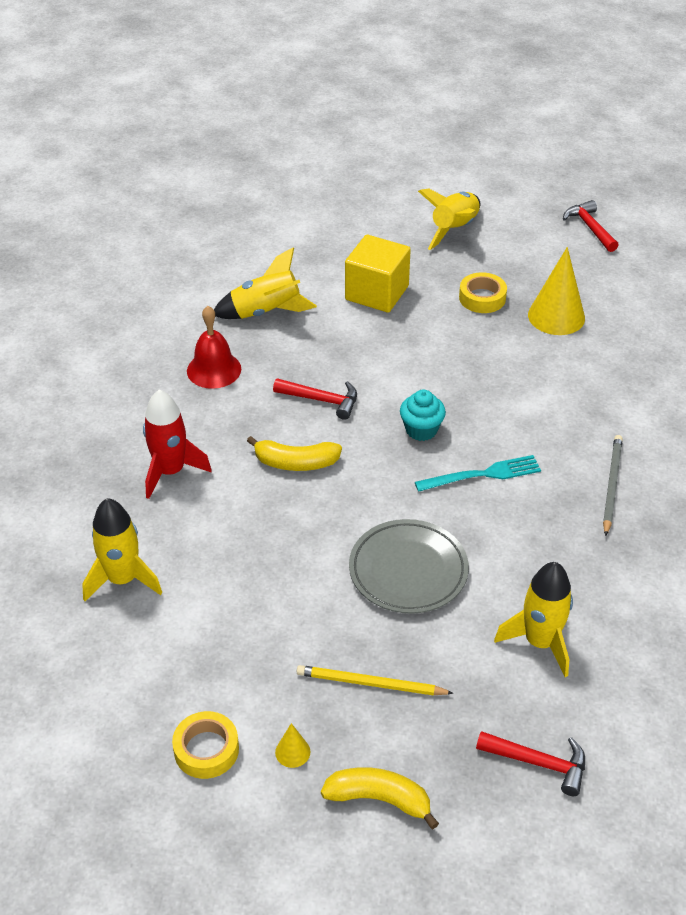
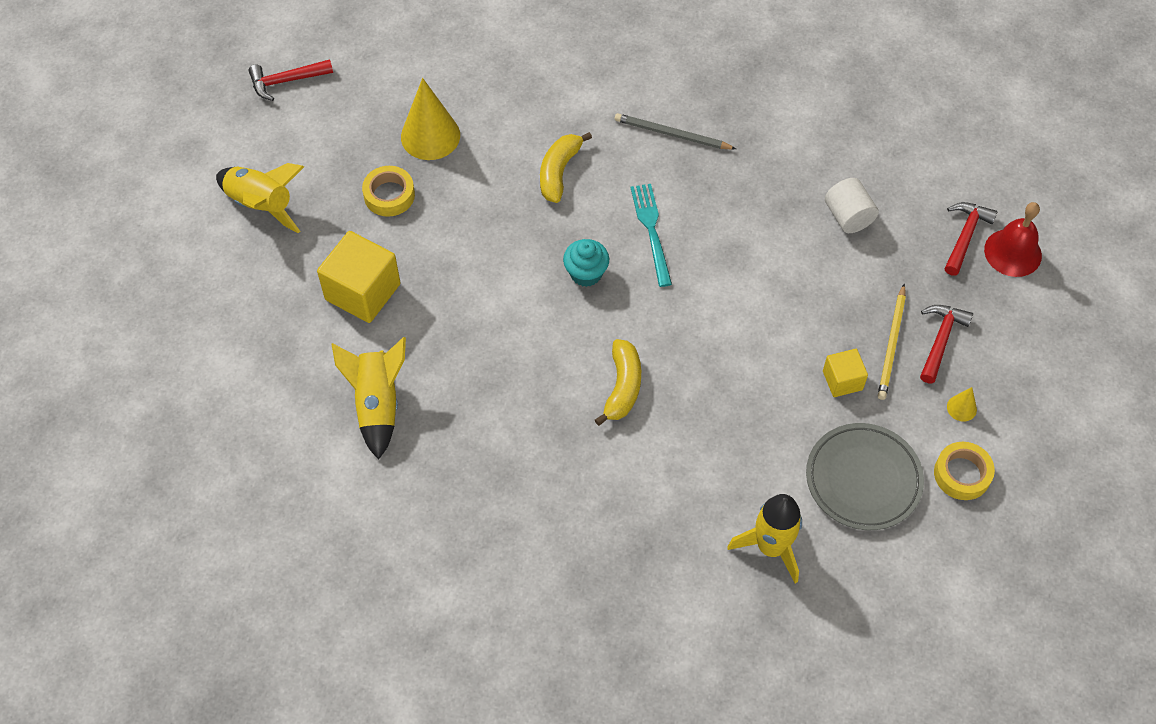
camera: 85 degrees left, 15 degrees up
(170, 471) = (626, 504): red rocket -> none
(214, 370) = (470, 460): red bell -> red bell (1013, 252)
(319, 637) = (842, 380): none -> yellow cube
(322, 400) = (532, 357): red hammer -> red hammer (940, 340)
(379, 799) = (1003, 348): yellow banana -> yellow banana (559, 172)
(408, 570) = (767, 304): grey plate -> grey plate (863, 479)
(540, 642) = (848, 216): yellow rocket -> white cylinder

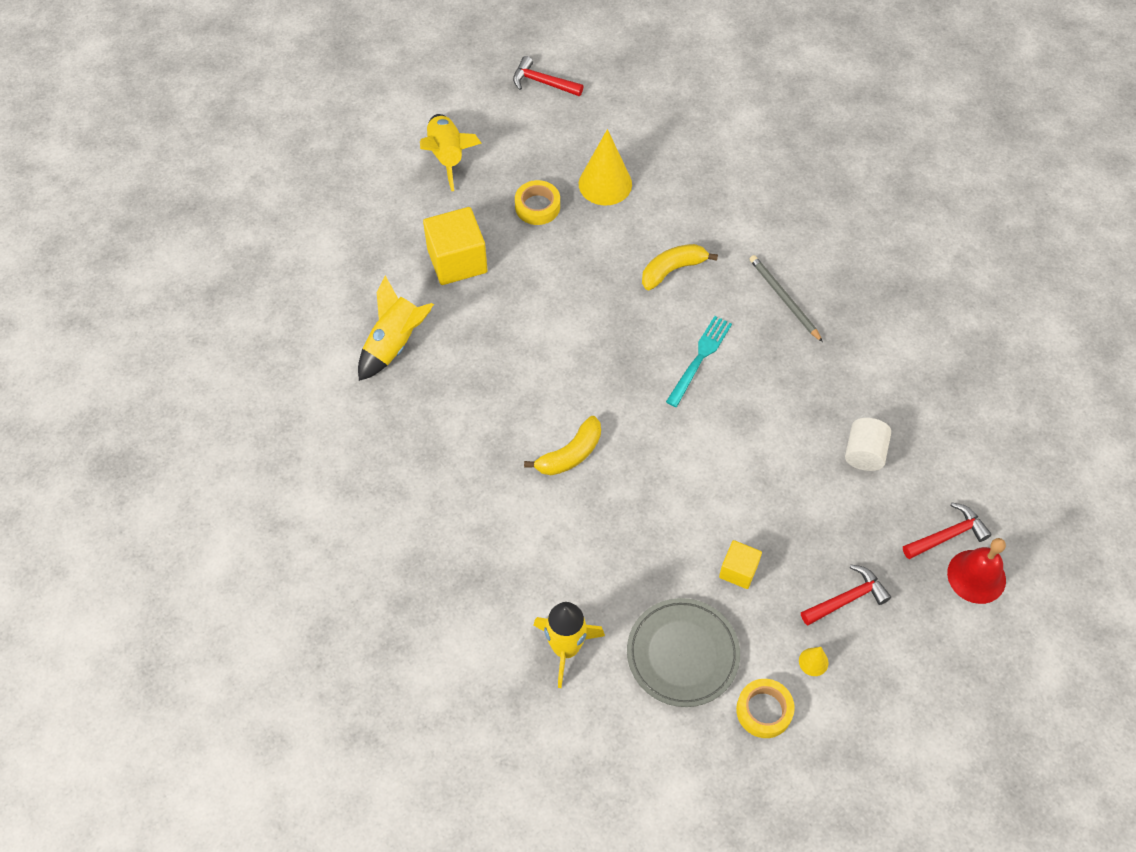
camera: 40 degrees right, 0 degrees up
(586, 273) = (622, 355): turquoise cupcake -> none
(891, 344) = (804, 573): yellow pencil -> none

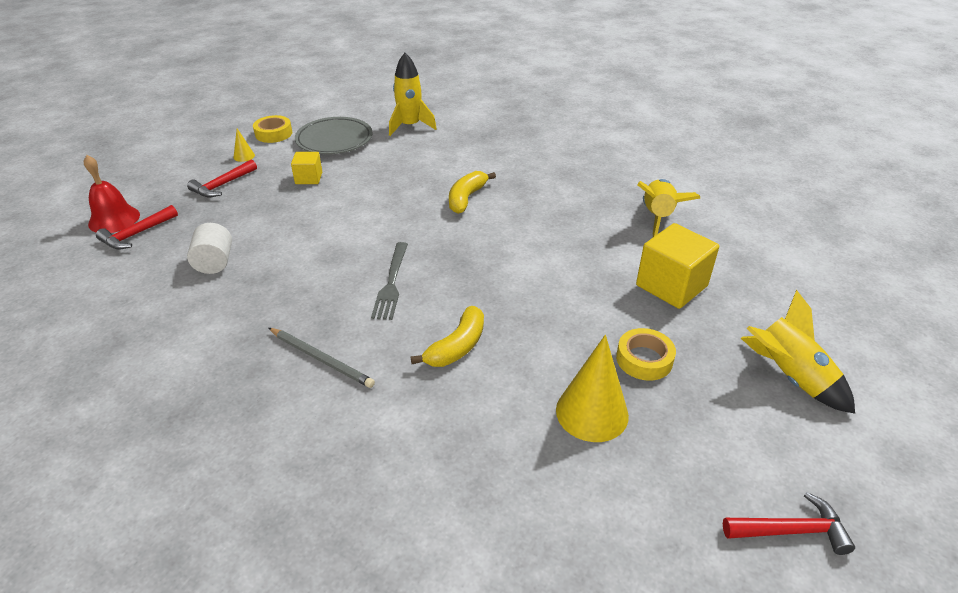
camera: 155 degrees right, 20 degrees down
(700, 357) = (391, 284): turquoise fork -> grey fork

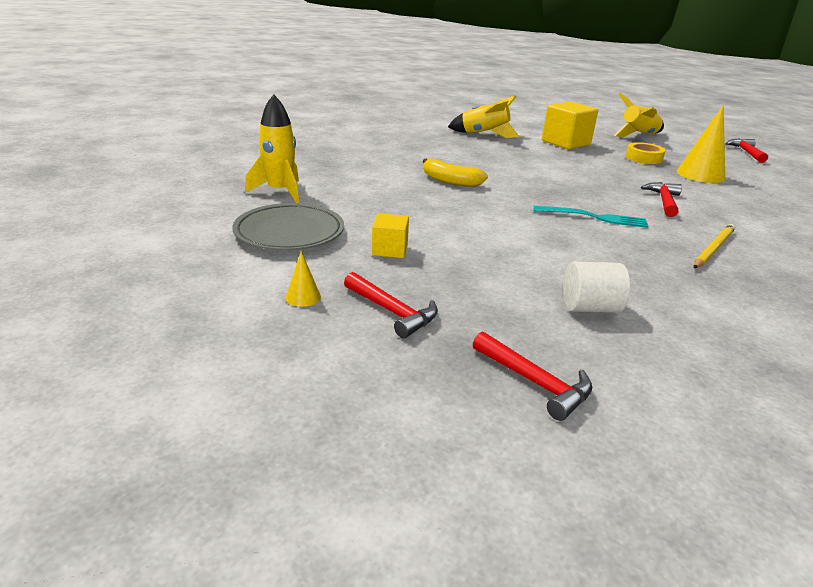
camera: 85 degrees left, 10 degrees down
(114, 219) = (490, 417): red bell -> none
(273, 134) = (238, 274): yellow tape -> none
(321, 359) = (713, 248): grey pencil -> yellow pencil
(391, 284) = (595, 217): grey fork -> turquoise fork
(457, 347) = (664, 201): yellow banana -> red hammer

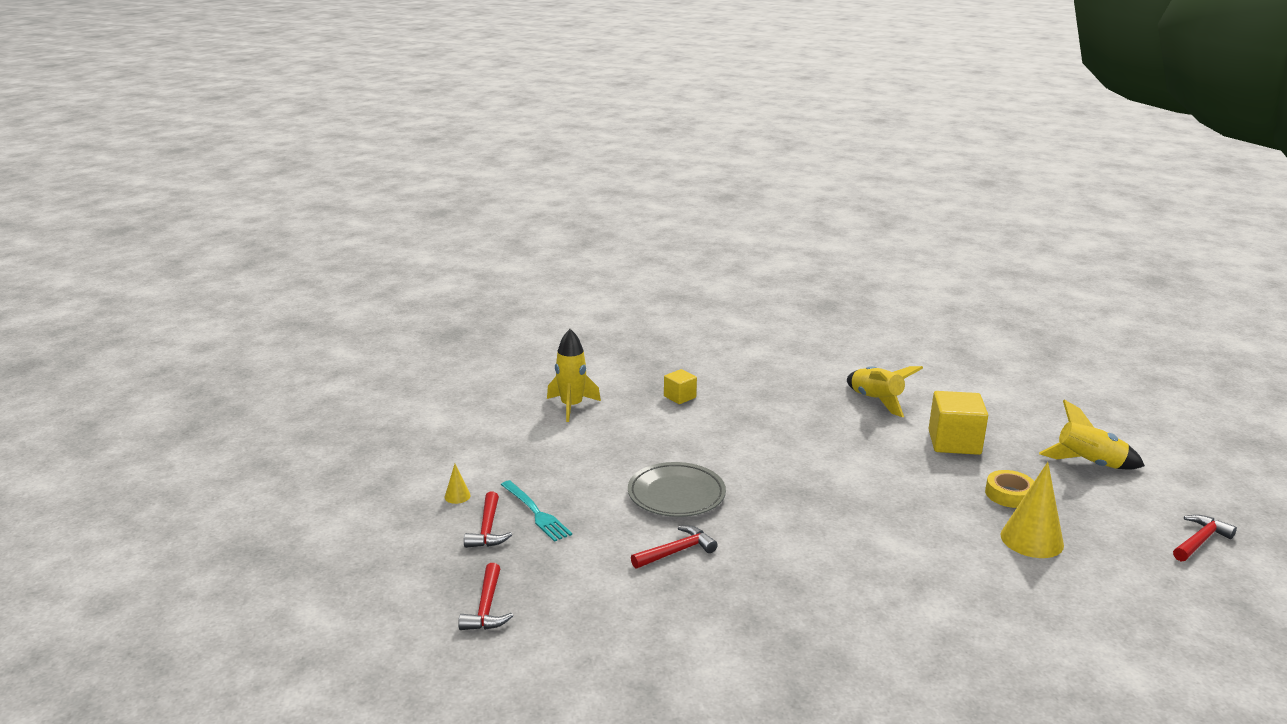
camera: 45 degrees right, 5 degrees down
(289, 232) = (522, 446): grey plate -> grey plate (676, 495)
(390, 250) = (561, 487): yellow cube -> yellow cube (679, 397)
(450, 181) = (724, 445): yellow banana -> none
(590, 308) = (610, 590): white cylinder -> none
(595, 217) = (781, 531): turquoise fork -> turquoise fork (536, 513)
(664, 201) = (897, 547): red hammer -> red hammer (677, 551)
(713, 248) = (826, 605): yellow pencil -> none

